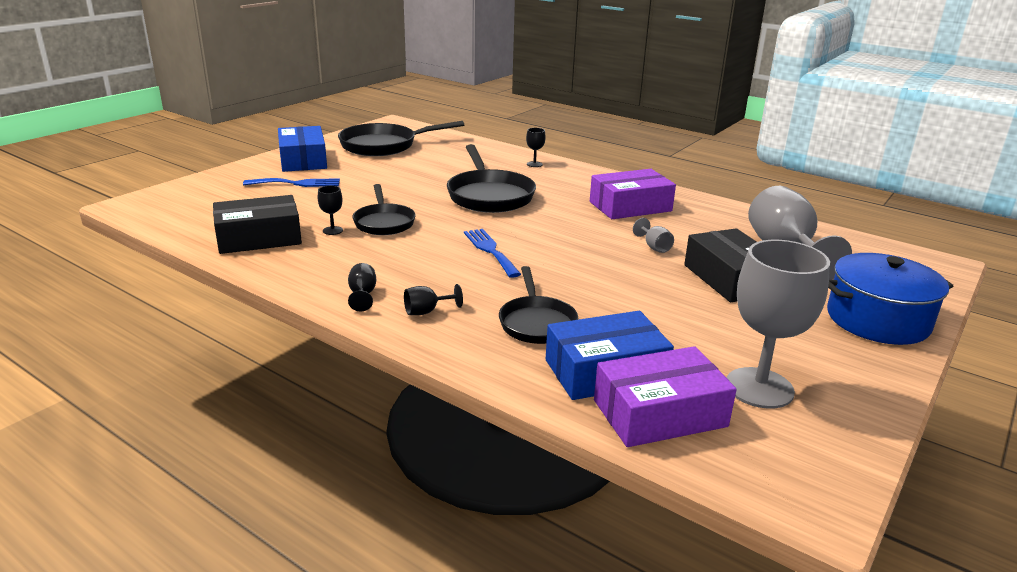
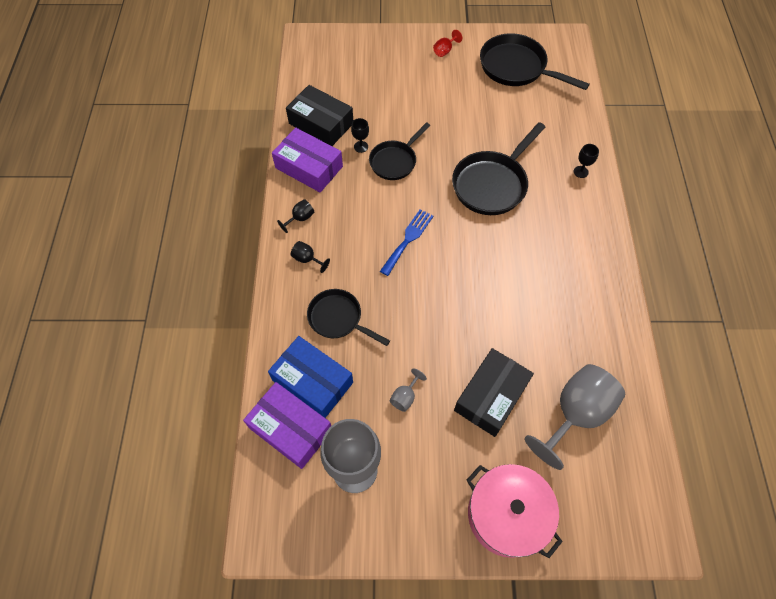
camera: 55 degrees right, 35 degrees up
(297, 183) = (406, 78): blue fork -> none
(303, 160) = (445, 51): blue box -> red goblet
(536, 323) = (338, 318): black pan -> black pan turned 75 degrees clockwise
(630, 206) = (560, 275): purple box -> purple box (309, 167)
(654, 247) = (501, 326): grey goblet -> grey goblet (405, 397)
(877, 320) = (507, 514): blue pot -> pink pot

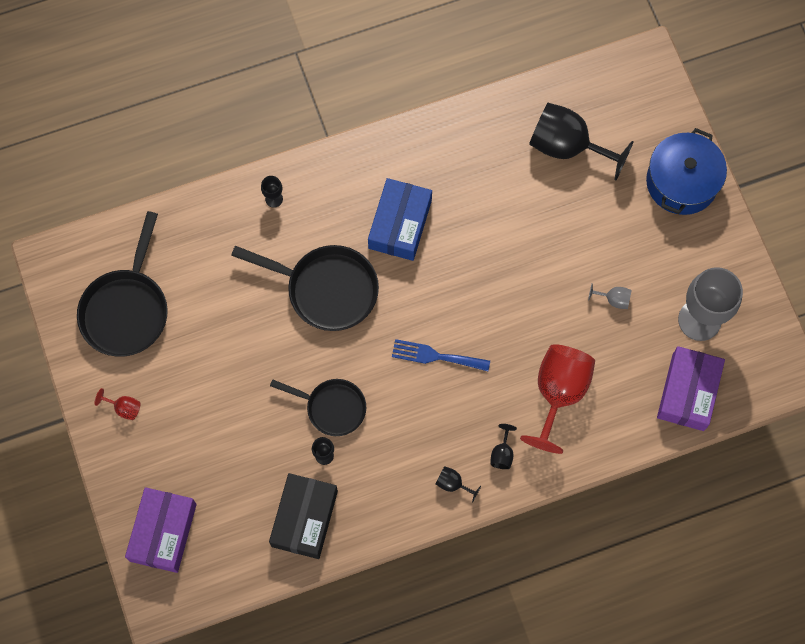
camera: 110 degrees left, 10 degrees up
(309, 167) = (377, 505): purple box -> purple box (163, 532)
(312, 381) = (634, 391): blue box -> blue box (400, 224)
(338, 318) = (558, 393): black pan -> red goblet
(491, 396) = (580, 223): black box -> none
(507, 514) = (681, 182): pink pot -> blue pot
(575, 414) = (567, 146): grey goblet -> black goblet

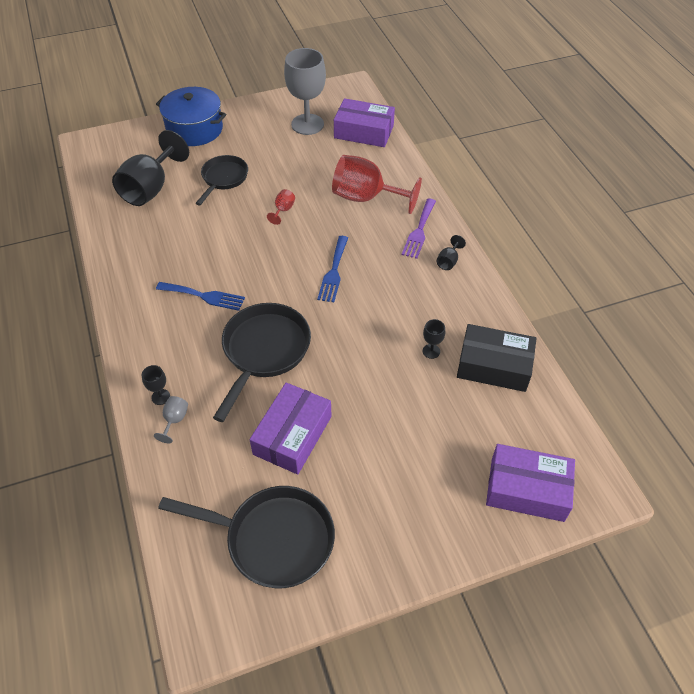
camera: 90 degrees left, 20 degrees down
(124, 408) = (391, 536): red goblet -> red goblet (283, 210)
(228, 321) = (292, 435): none -> purple box
(332, 407) = (384, 345): black pan -> black pan (223, 178)
(400, 224) = (204, 296): blue box -> blue fork
(502, 453) = (419, 231): black goblet -> purple fork
(613, 299) = (288, 166): grey goblet -> grey goblet (174, 420)

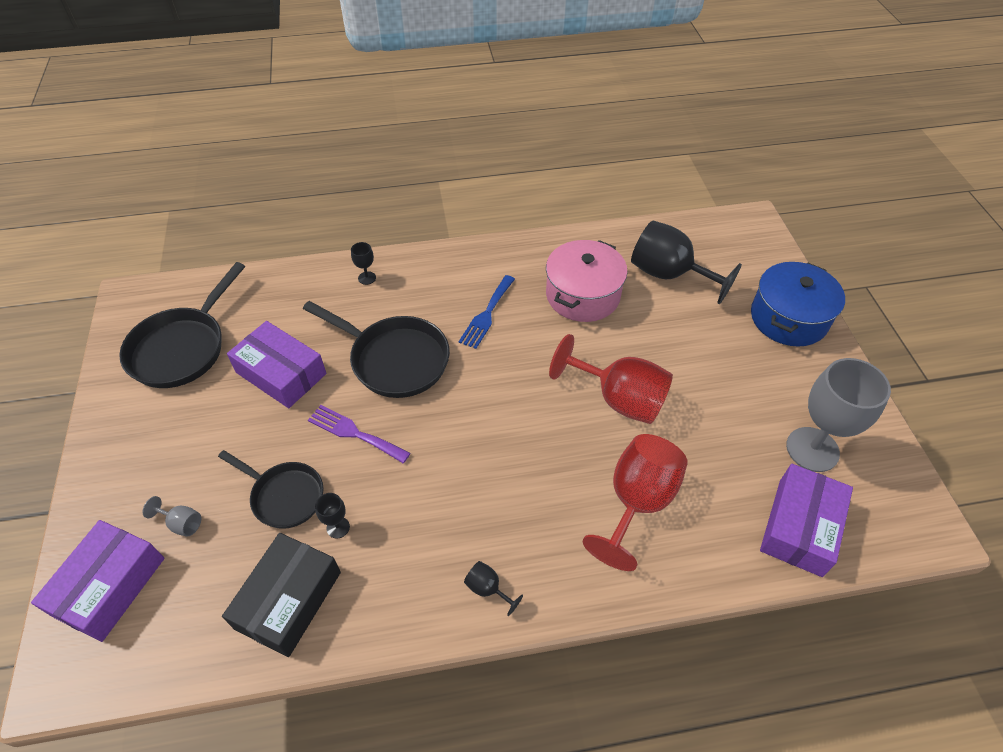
camera: 100 degrees right, 0 degrees up
(174, 420) = (336, 287): grey goblet -> grey goblet (182, 523)
(177, 237) = (582, 295): none -> pink pot
(223, 178) = (685, 342): black pan -> black pan (284, 496)
(283, 210) = (619, 399): red goblet -> red goblet, size x2.39
(333, 272) = (497, 440): blue fork -> none
(419, 231) = (557, 562): purple fork -> purple fork (354, 433)

